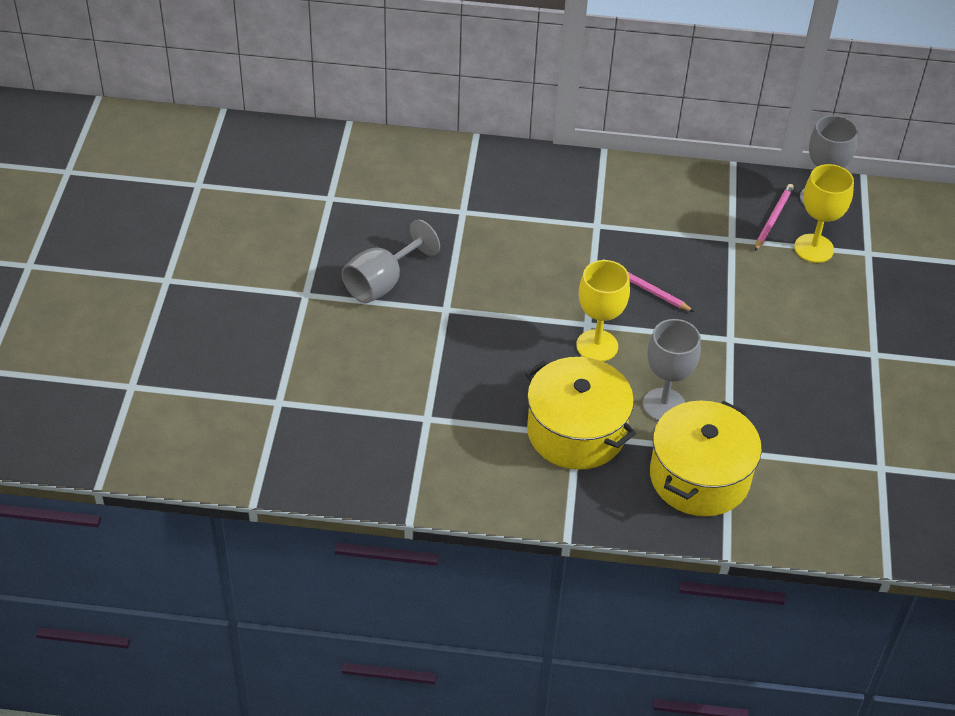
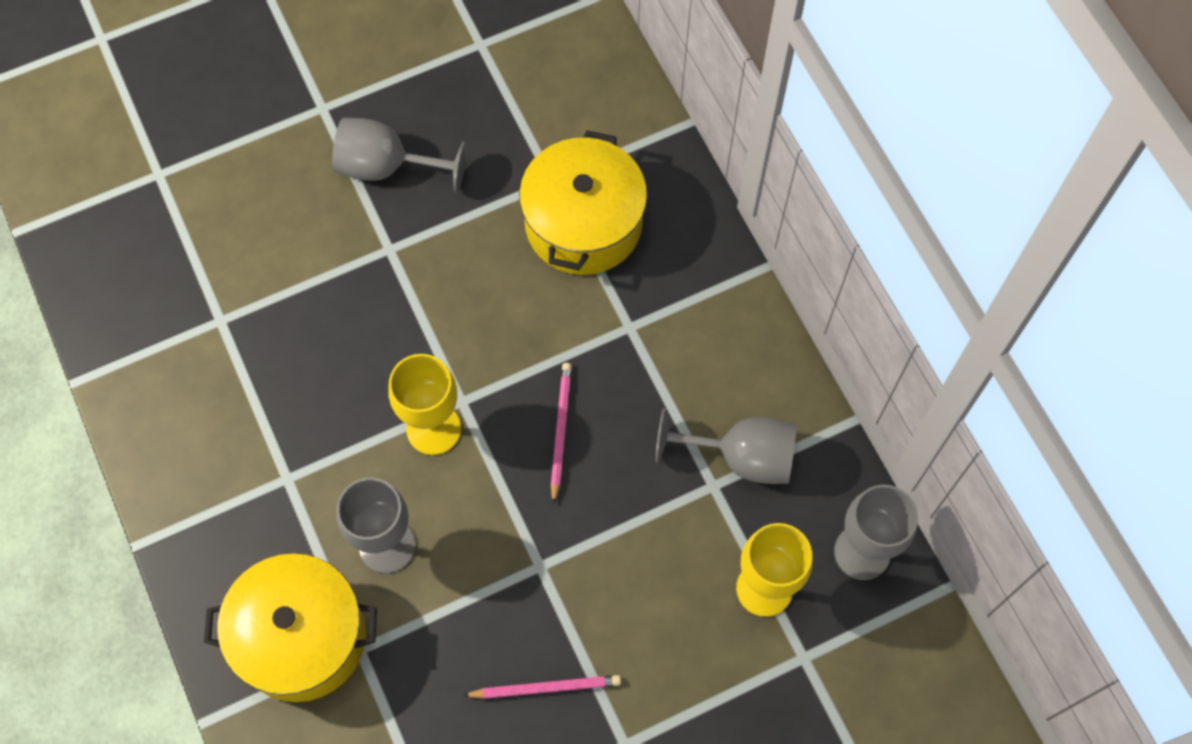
camera: 60 degrees right, 20 degrees up
(576, 432) = (290, 475): yellow pot -> yellow pot (583, 223)
(722, 218) = (741, 457): none -> grey goblet
(773, 218) = (784, 515): pink pencil -> pink pencil (545, 687)

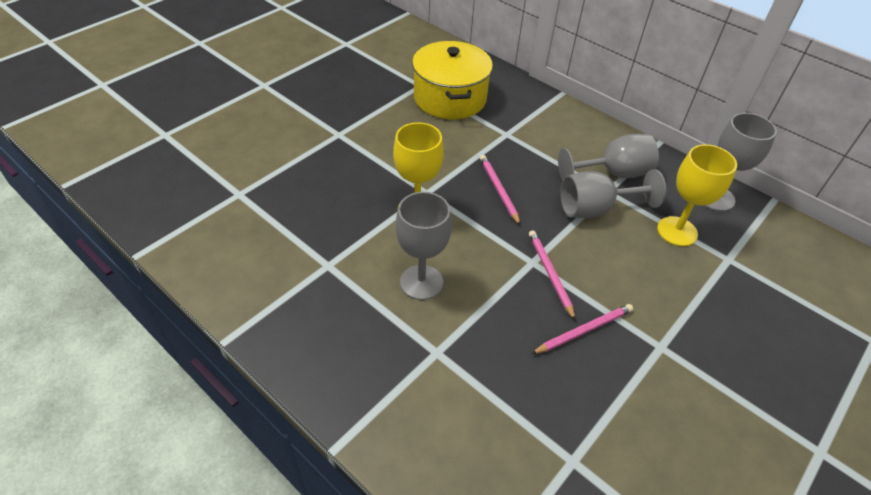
camera: 25 degrees left, 20 degrees down
(301, 637) = (387, 359): yellow pot -> none
(386, 167) = (317, 100): grey goblet -> grey goblet (595, 209)
(551, 592) = (550, 274): none -> pink pencil

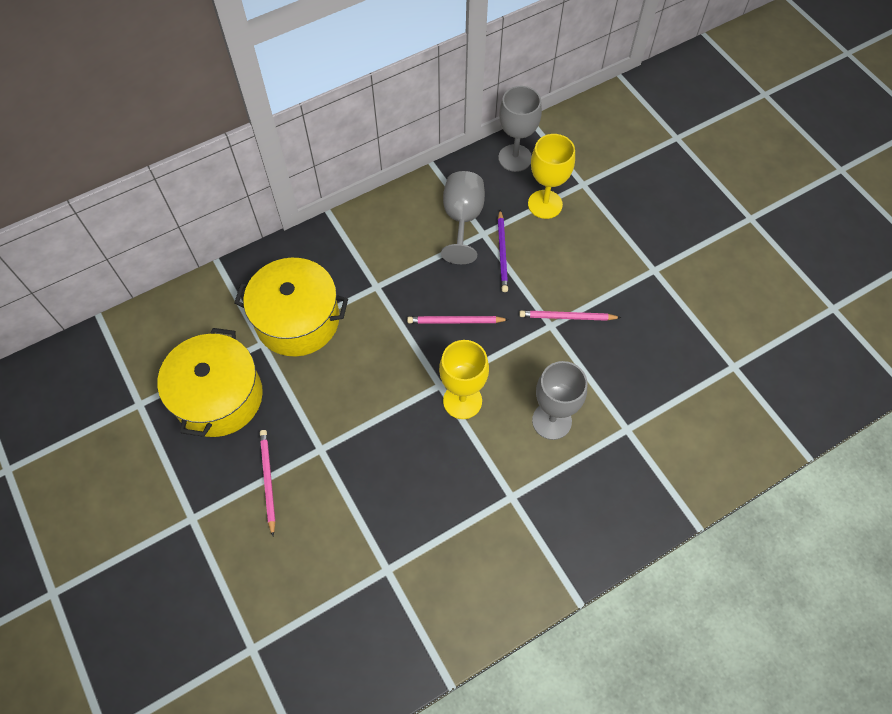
camera: 70 degrees left, 15 degrees up
(365, 75) = (219, 397): none -> yellow pot
(584, 330) = (628, 315): pink pencil -> pink pencil (268, 480)
(595, 209) = (502, 253): grey goblet -> purple pencil

